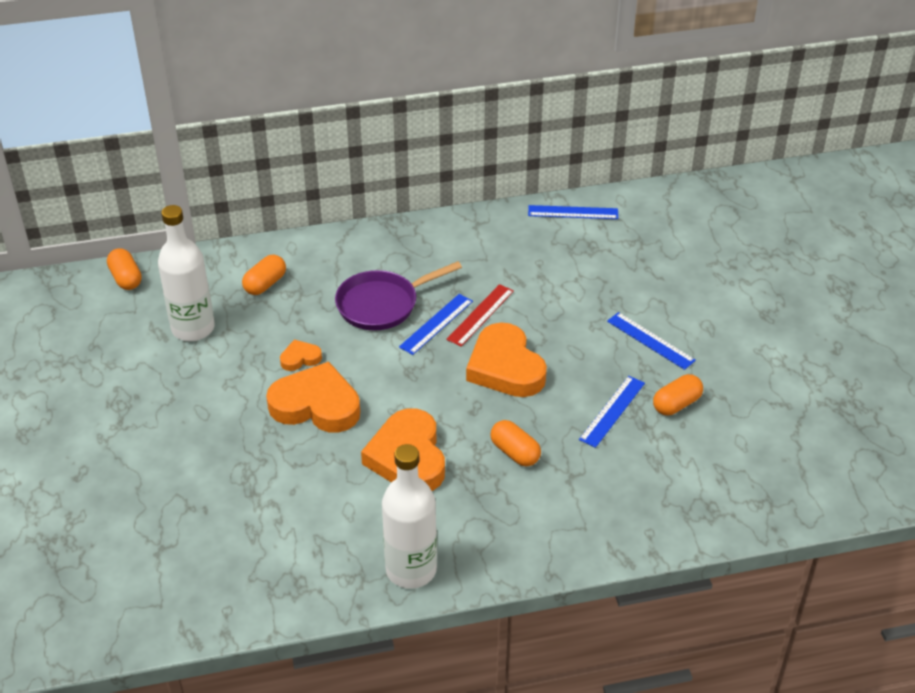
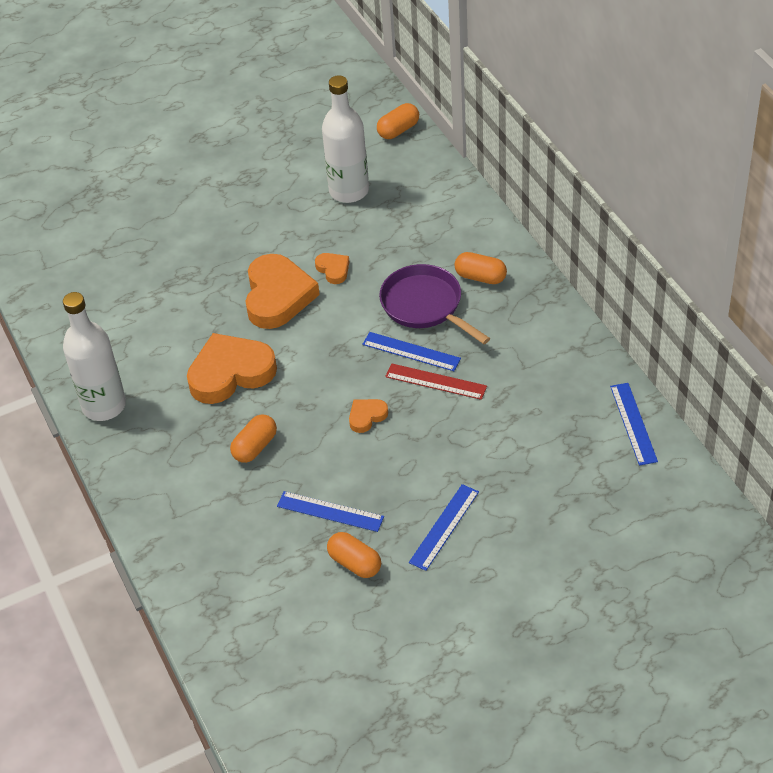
camera: 80 degrees right, 5 degrees up
(265, 284) = (424, 219): orange capsule -> orange capsule (480, 277)
(505, 367) = (367, 416): orange heart -> orange heart, size x0.46

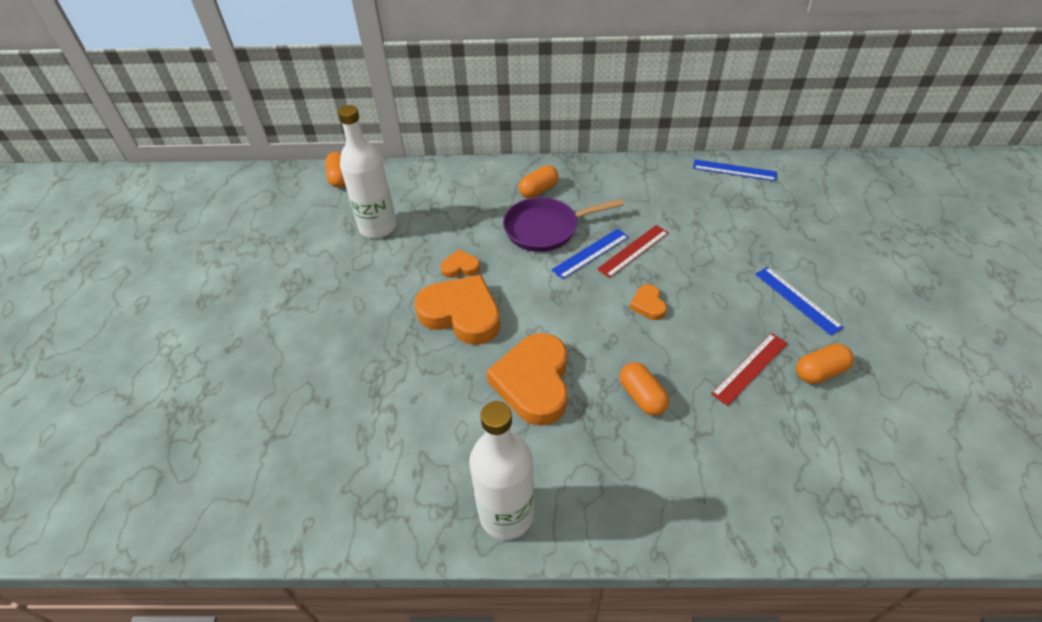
camera: 65 degrees left, 0 degrees up
(330, 511) = (750, 368): blue ruler -> red ruler

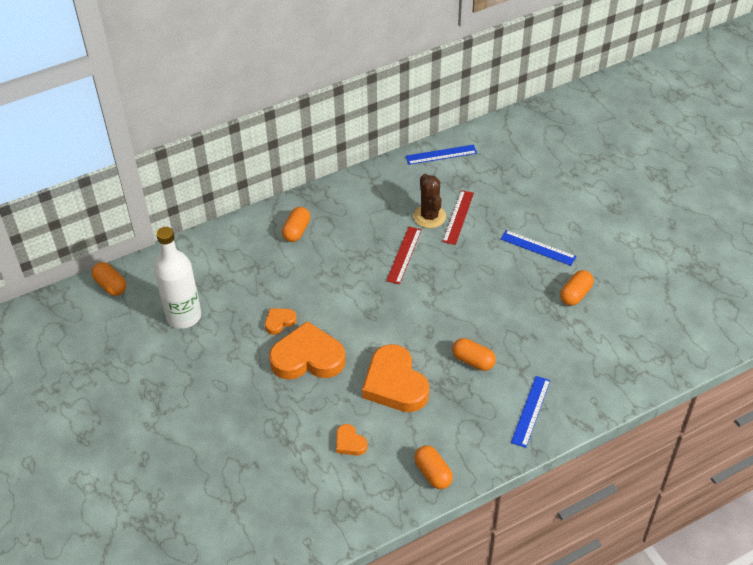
camera: 30 degrees left, 0 degrees up
(506, 514) = (433, 473): white bottle -> orange capsule
(546, 229) = (325, 262): purple pan -> none
(590, 253) = (373, 270): blue ruler -> blue ruler (530, 411)
(648, 305) = (439, 293): orange heart -> orange heart (350, 443)
(685, 223) = (429, 216): none -> brown cactus
(750, 368) = (531, 311): red ruler -> red ruler (458, 217)

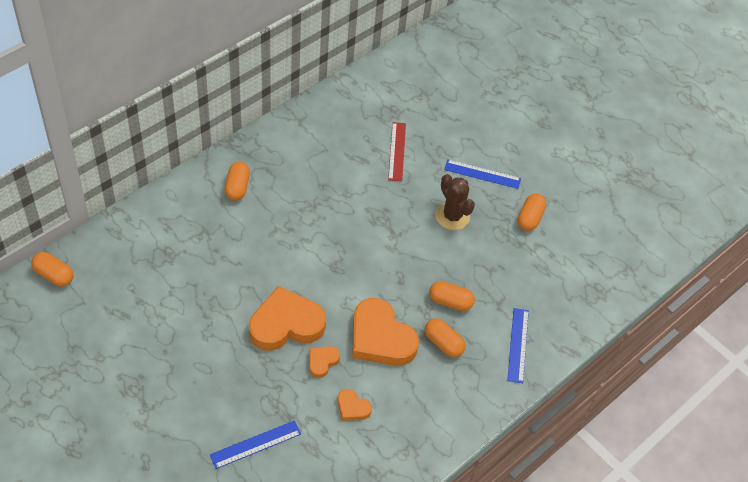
camera: 20 degrees left, 5 degrees up
(184, 316) = (143, 298): white bottle -> none
(279, 322) = (246, 289): orange heart -> orange heart (322, 362)
(404, 255) = (353, 199): red ruler -> none
(429, 216) = (368, 154): brown cactus -> brown cactus (452, 216)
(433, 473) = (441, 425): orange capsule -> orange capsule (443, 343)
(441, 154) = (362, 85): blue ruler -> blue ruler (255, 444)

